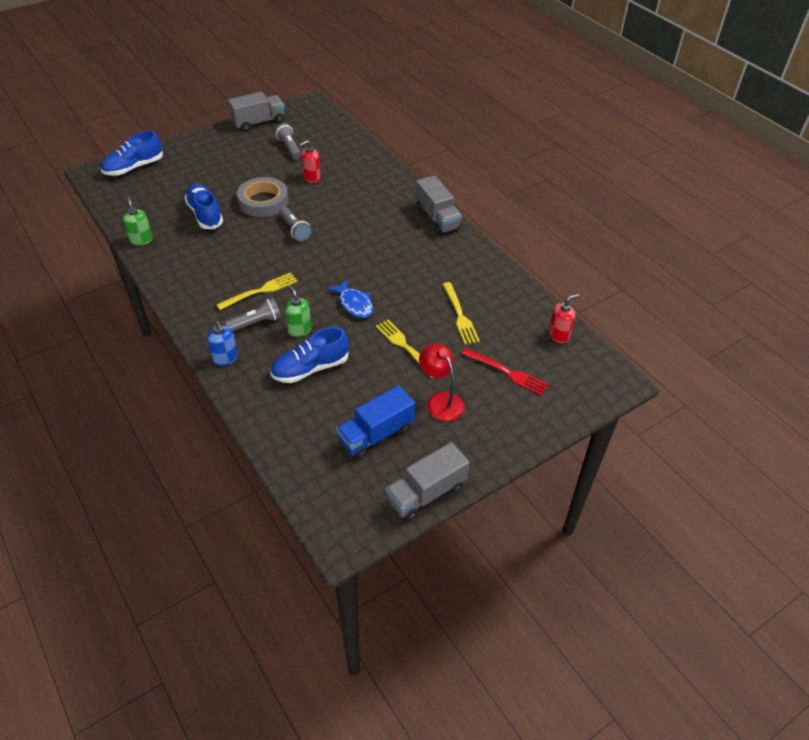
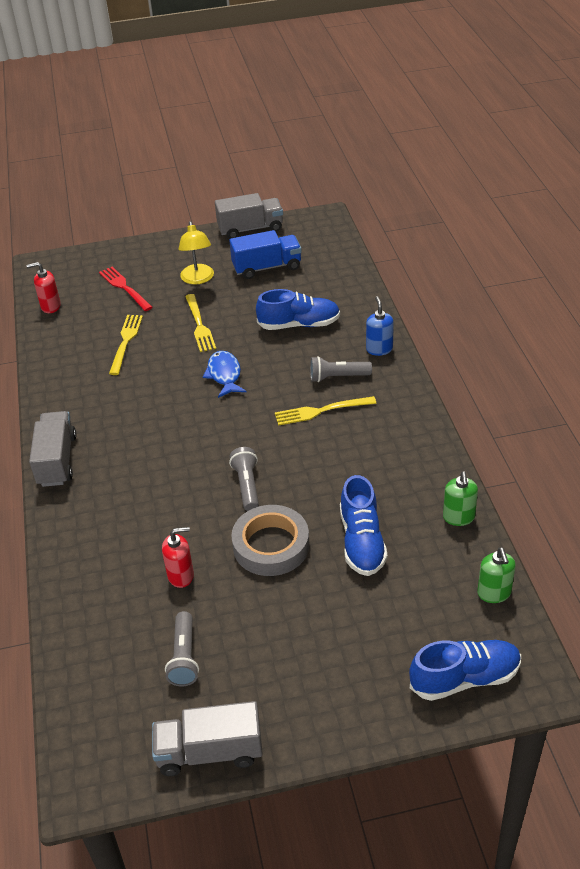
camera: 155 degrees left, 5 degrees down
(299, 330) = (295, 361): green soap dispenser -> green soap dispenser (494, 593)
(440, 401) = (198, 279): red lamp -> yellow lamp

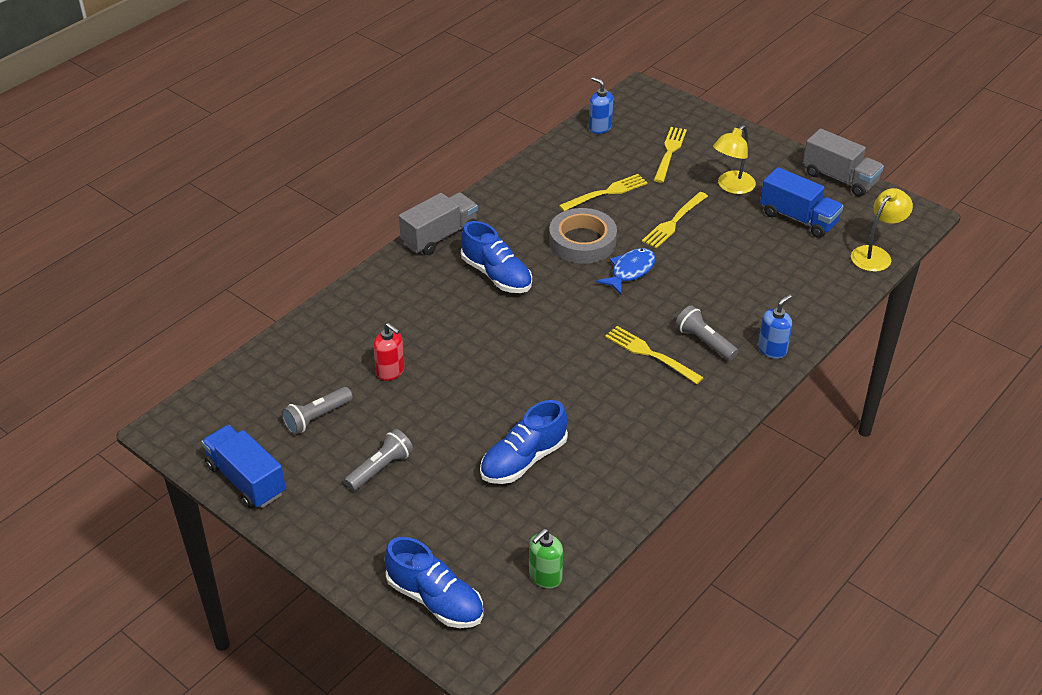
camera: 50 degrees right, 0 degrees up
(50, 306) = (600, 128): red soap dispenser -> blue soap dispenser
(124, 288) = (669, 152): red fork -> yellow fork
(210, 752) = (246, 480): grey truck -> blue truck
(247, 486) = (517, 356): grey flashlight -> grey flashlight (380, 468)
(271, 545) = (468, 406): grey tape -> grey tape (582, 241)
(299, 324) = (745, 281): blue shoe -> blue shoe (496, 275)
(340, 254) = (876, 254): none -> yellow lamp
(458, 517) = (612, 510): green soap dispenser -> none

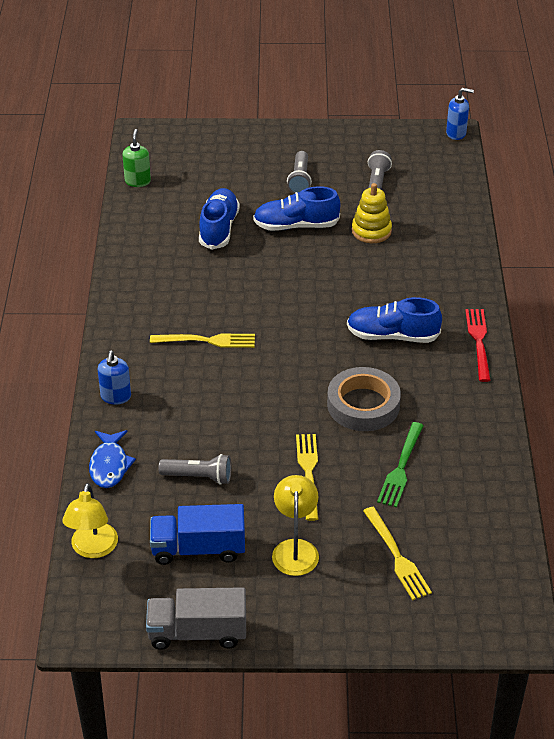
camera: 140 degrees right, 0 degrees up
(246, 480) = (367, 136): blue truck -> none
(390, 371) = (371, 231): red soap dispenser -> yellow stacking toy
(435, 600) = (187, 143): blue shoe -> blue shoe (296, 225)
(439, 236) = (478, 342): grey truck -> red fork
(600, 128) = (498, 545): blue soap dispenser -> blue soap dispenser (456, 133)
(606, 193) = (401, 467): yellow fork -> green fork
(630, 271) = (294, 400): blue fish -> blue fish (109, 465)
(704, 342) = (175, 373): grey flashlight -> grey flashlight (199, 477)

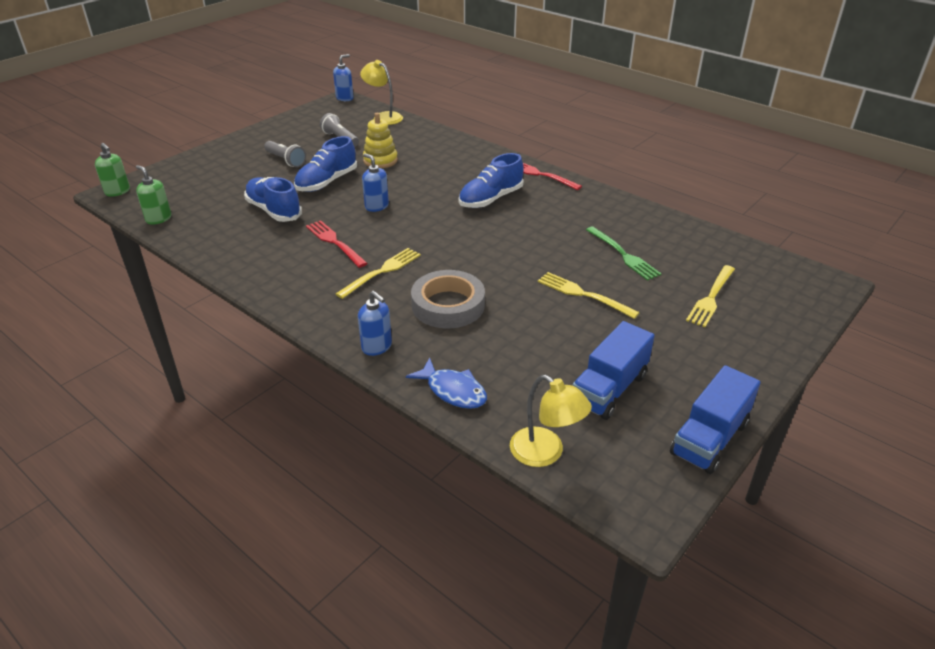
camera: 50 degrees left, 5 degrees down
(146, 134) = (117, 192): none -> green soap dispenser
(197, 632) = (709, 438): grey truck -> blue truck
(199, 477) = (526, 348): grey flashlight -> none
(215, 290) = (335, 242): none -> red fork
(295, 277) = (376, 206): none -> blue soap dispenser
(295, 549) = (659, 339): yellow lamp -> yellow lamp (383, 117)
(363, 405) = (542, 240): grey tape -> grey tape (448, 305)
(397, 556) = (711, 297): yellow fork -> yellow fork turned 105 degrees clockwise

